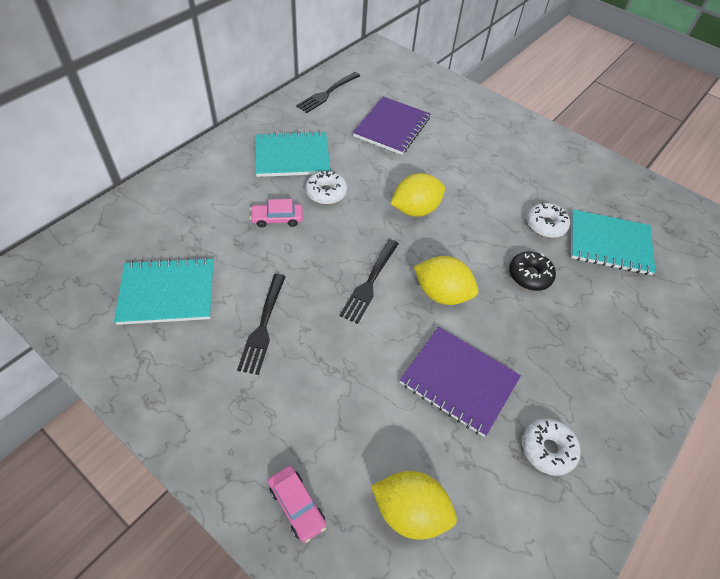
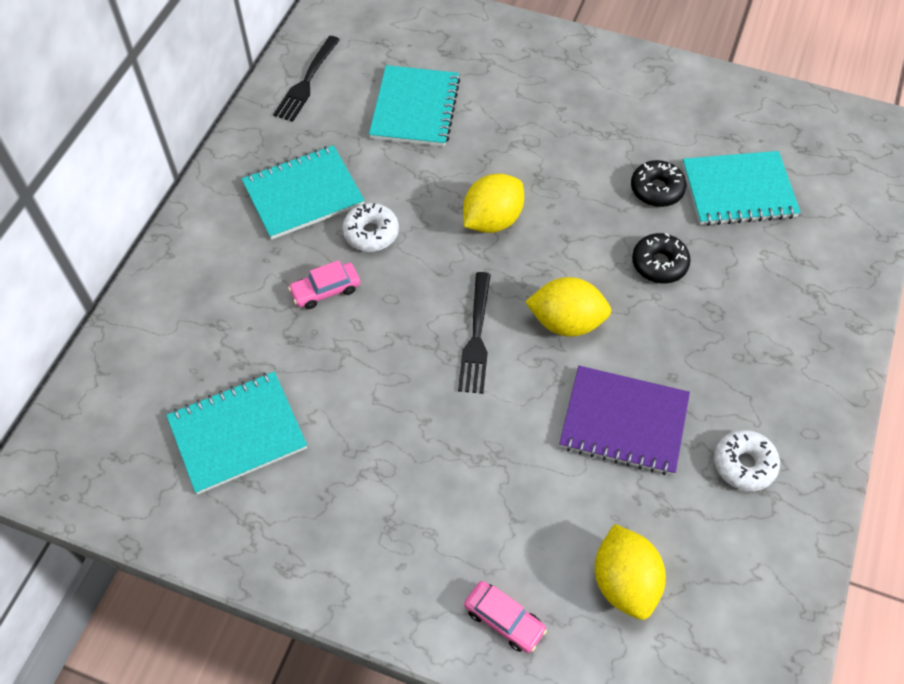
camera: 15 degrees left, 5 degrees up
(263, 326) = (374, 435): black fork -> none
(391, 127) = (415, 108): purple notebook -> turquoise notebook
(410, 511) = (624, 582): yellow lemon -> yellow lemon turned 75 degrees clockwise
(546, 225) = (656, 189): white donut -> black donut

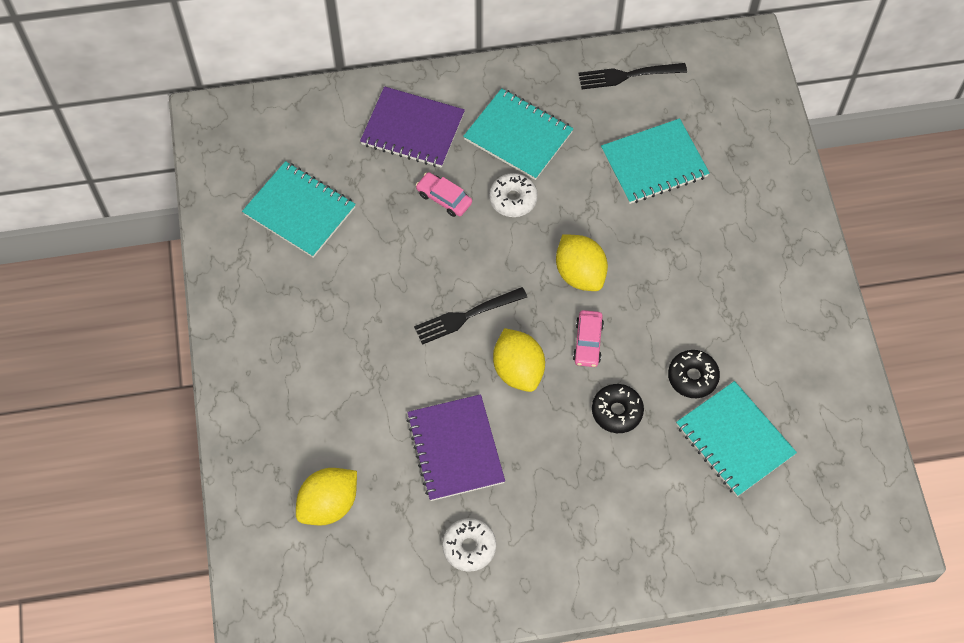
camera: 60 degrees right, 5 degrees up
(222, 278) = (412, 129): none -> purple notebook
(492, 220) = (580, 273): yellow lemon -> yellow lemon turned 45 degrees clockwise
(504, 620) = (260, 441): pink car -> pink car (588, 342)

